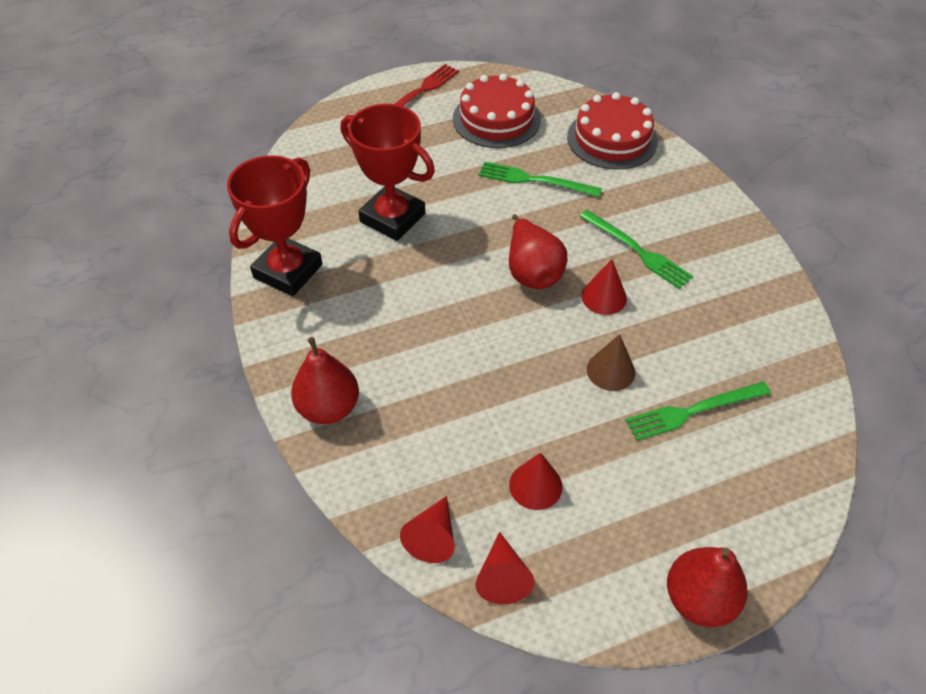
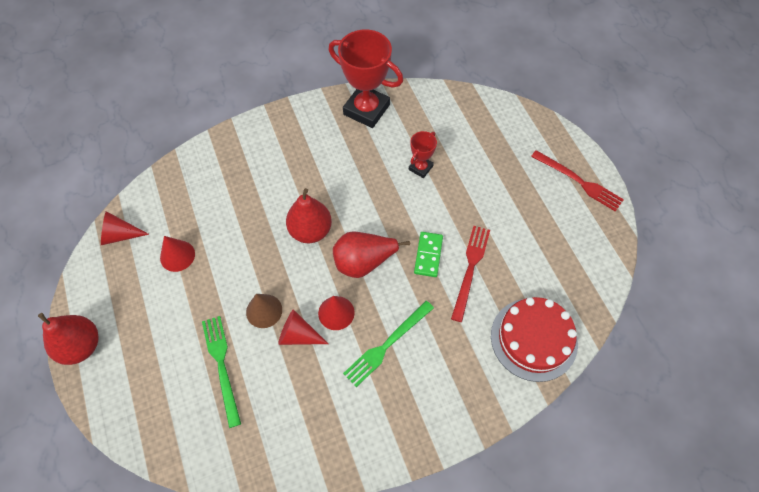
camera: 90 degrees right, 10 degrees up
(329, 408) = (250, 141): red pear -> red pear (310, 231)
(392, 218) = (420, 168): red trophy -> red trophy, size x0.50
(432, 537) = (152, 199): red cone -> red cone (298, 335)
(496, 119) = (550, 241): red cake -> none
(519, 214) = (428, 255): none -> green domino
(534, 180) = (470, 269): green fork -> red fork

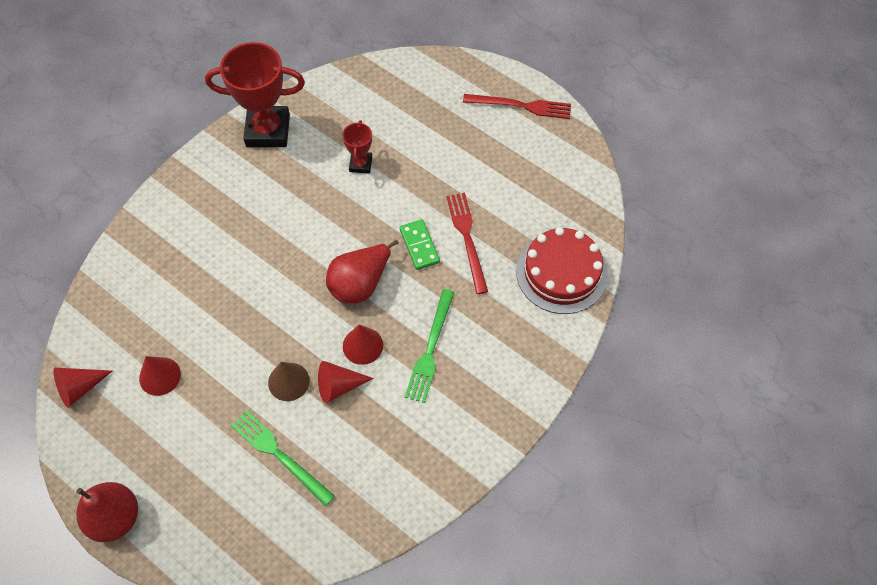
camera: 30 degrees left, 0 degrees up
(310, 231) = (286, 281): red pear -> none

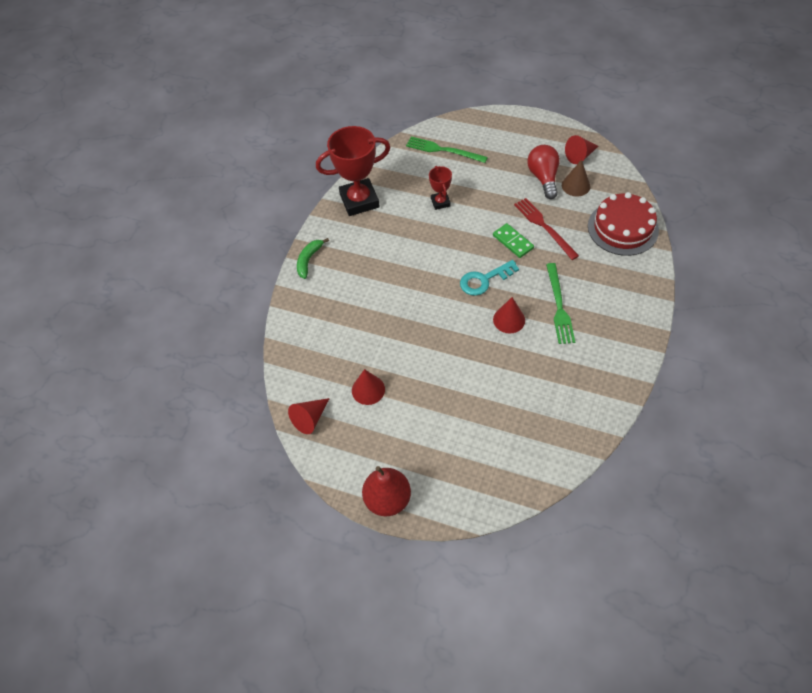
camera: 15 degrees left, 5 degrees down
(173, 189) = (309, 260): none -> green banana
(279, 455) = (489, 413): green fork -> green fork (443, 150)
(288, 381) = (468, 361): brown cone -> brown cone (576, 185)
(338, 386) = (506, 352): red cone -> red cone (580, 156)
(360, 284) = (484, 280): red pear -> turquoise key
(500, 172) = (543, 178): none -> red light bulb
(521, 106) = (534, 132): red fork -> none

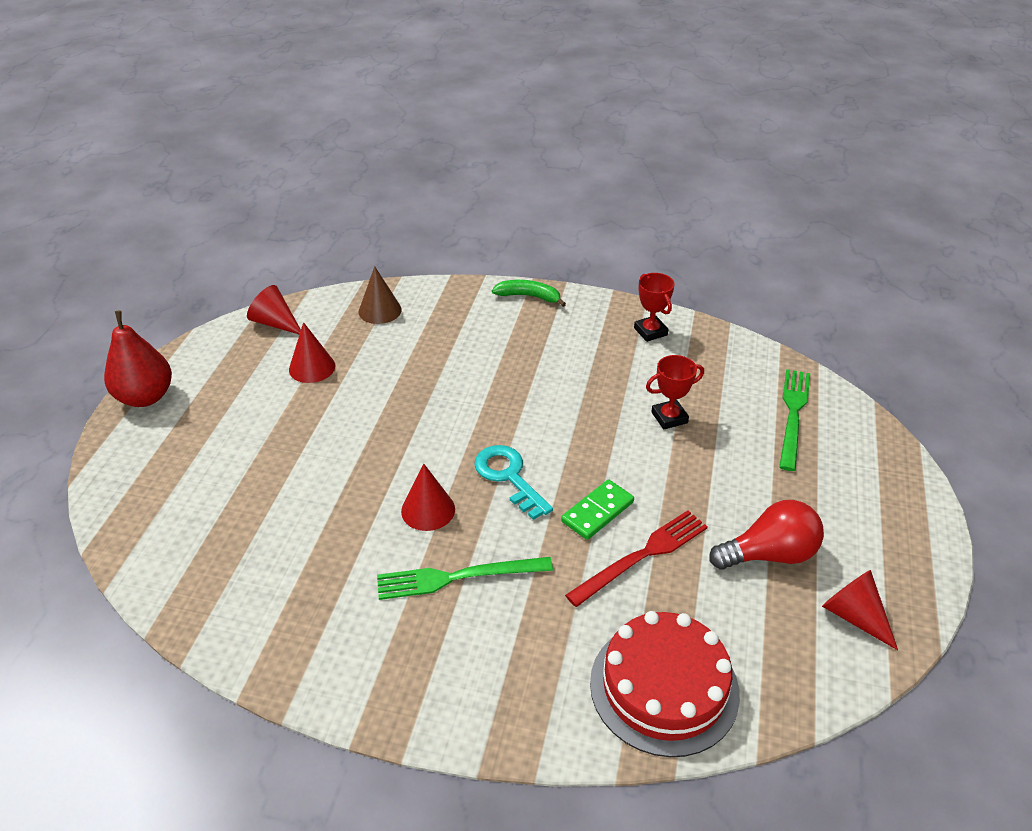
camera: 80 degrees right, 15 degrees down
(359, 201) = (650, 331): red trophy -> red trophy, size x0.50
(576, 185) = (764, 607): brown cone -> brown cone (380, 310)

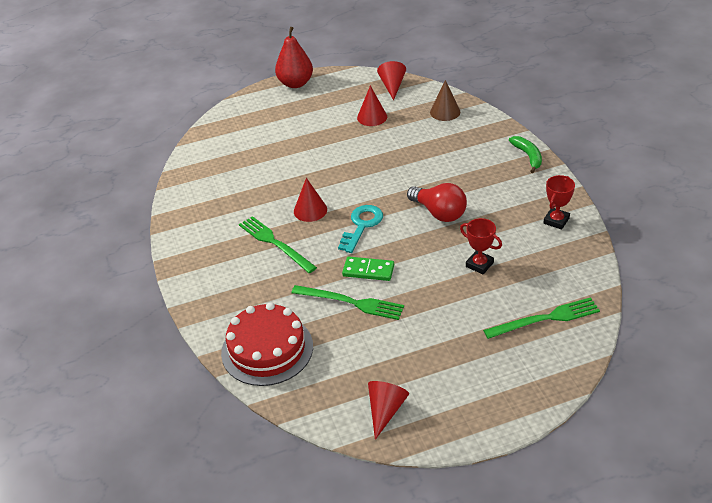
camera: 60 degrees right, 0 degrees up
(642, 556) = (351, 302): red fork -> green fork
(769, 554) = (402, 355): red light bulb -> red light bulb (439, 213)

